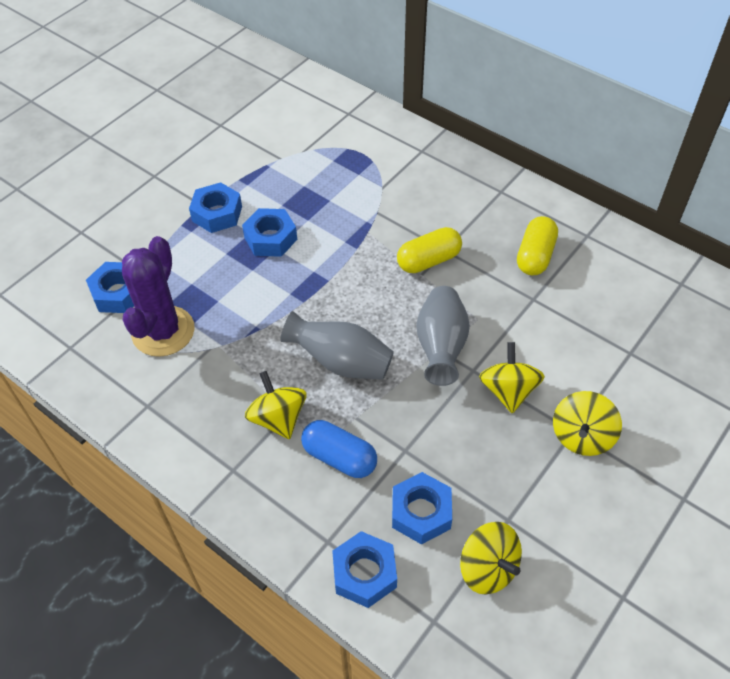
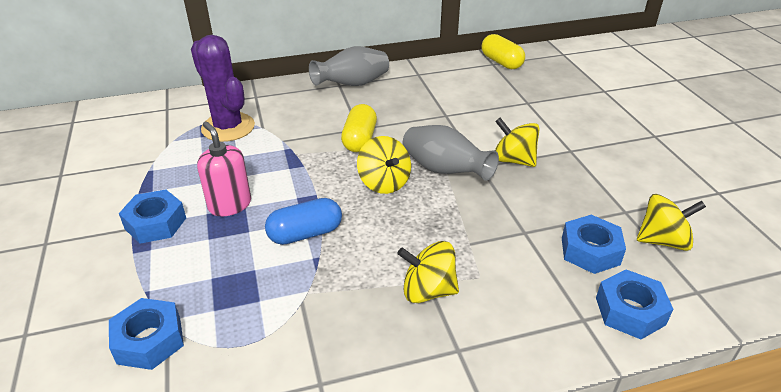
camera: 55 degrees left, 15 degrees down
(163, 331) = (242, 326): purple cactus -> purple cactus (228, 127)
(270, 238) = (230, 205): blue nut -> pink soap dispenser
(339, 457) = (502, 272): blue capsule -> blue capsule (305, 234)
(341, 362) = (406, 226): grey vase -> grey vase (352, 84)
(535, 256) = (411, 98): yellow capsule -> yellow capsule (501, 62)
(581, 436) = (577, 149): yellow spinning top -> yellow spinning top (384, 182)

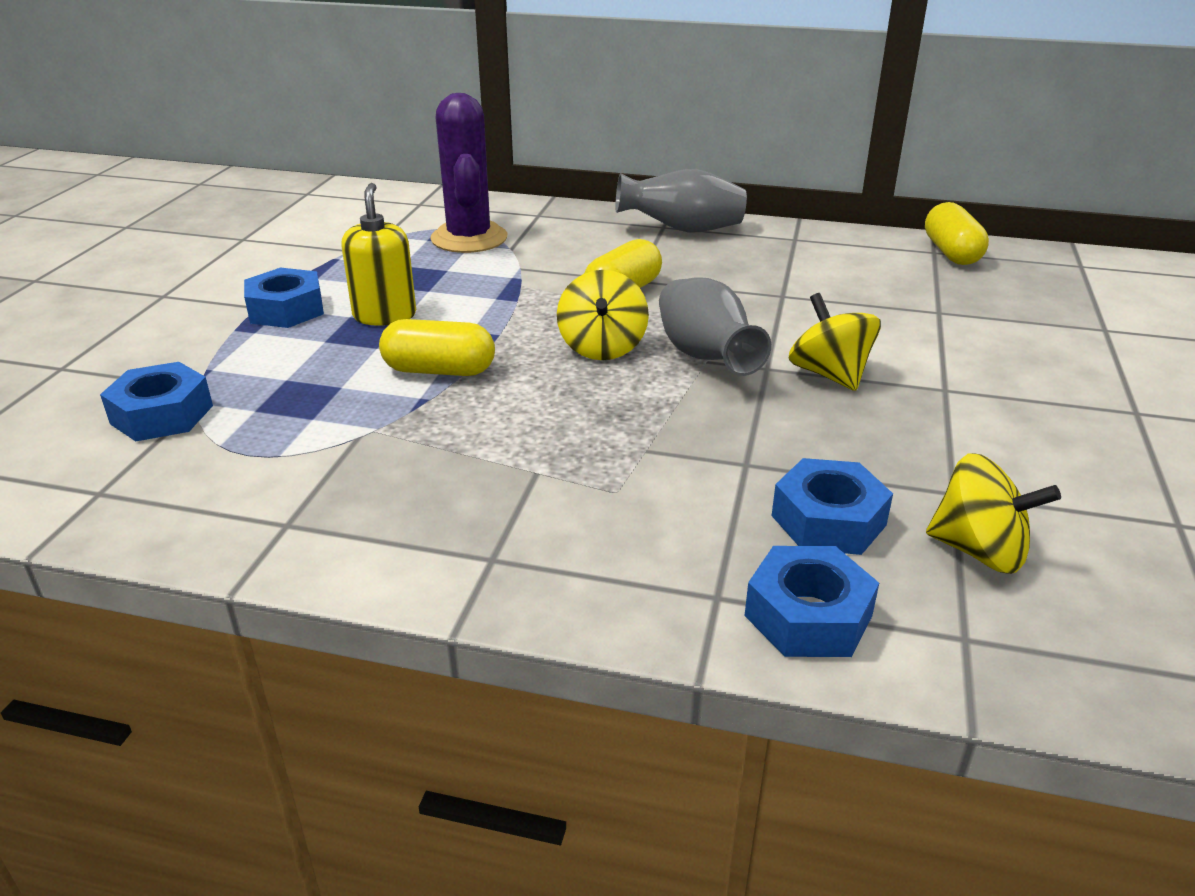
camera: 30 degrees right, 5 degrees down
(230, 205) = (384, 315): pink soap dispenser -> yellow soap dispenser
(305, 234) = (439, 370): blue capsule -> yellow capsule
(428, 291) = (526, 481): yellow spinning top -> none

